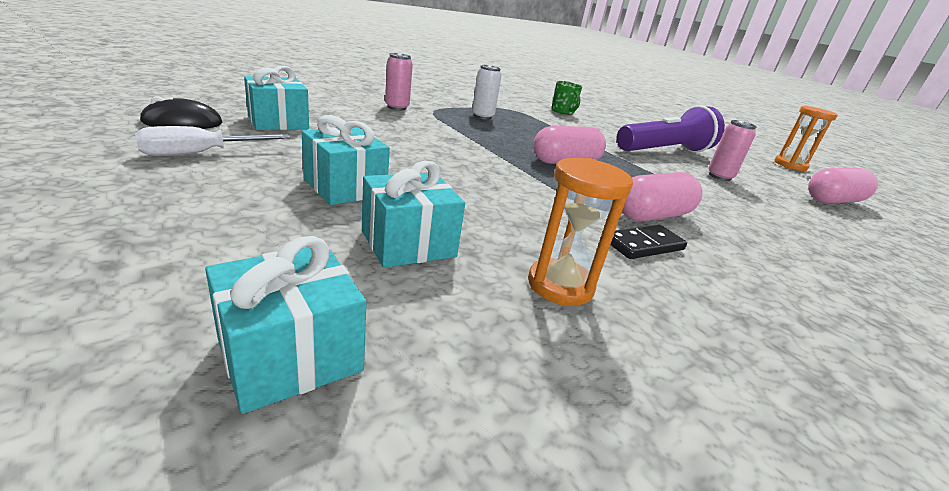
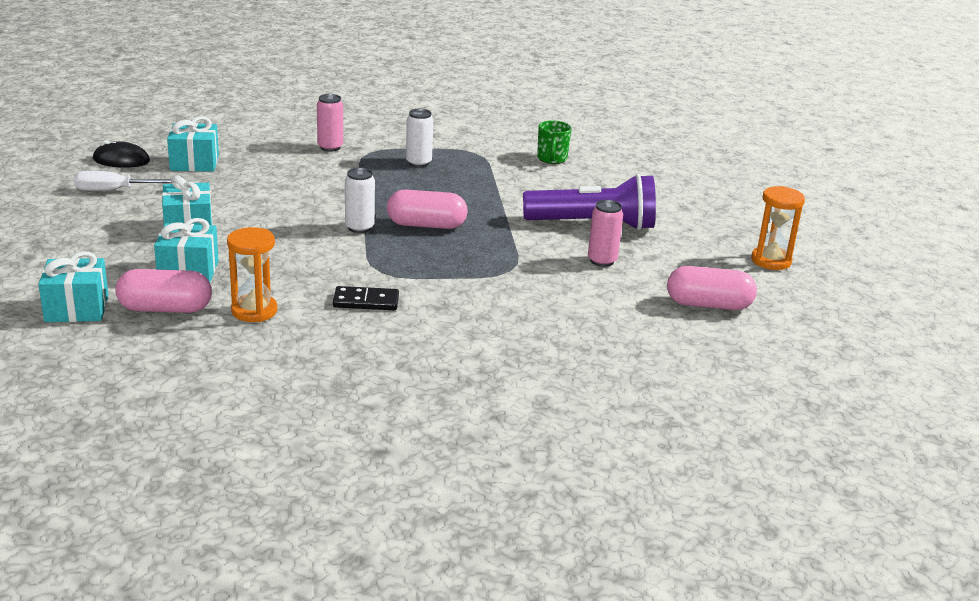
camera: 30 degrees right, 0 degrees up
(518, 169) = (359, 228): none -> white can
(652, 215) = (422, 283): pink capsule -> pink capsule (165, 309)

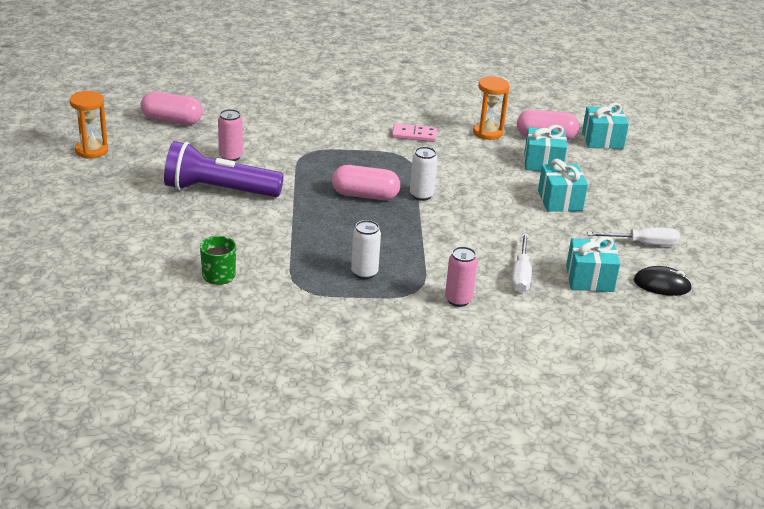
camera: 175 degrees left, 5 degrees up
(264, 164) = (521, 275): none -> white screwdriver
(366, 301) = (414, 135): black domino -> pink domino

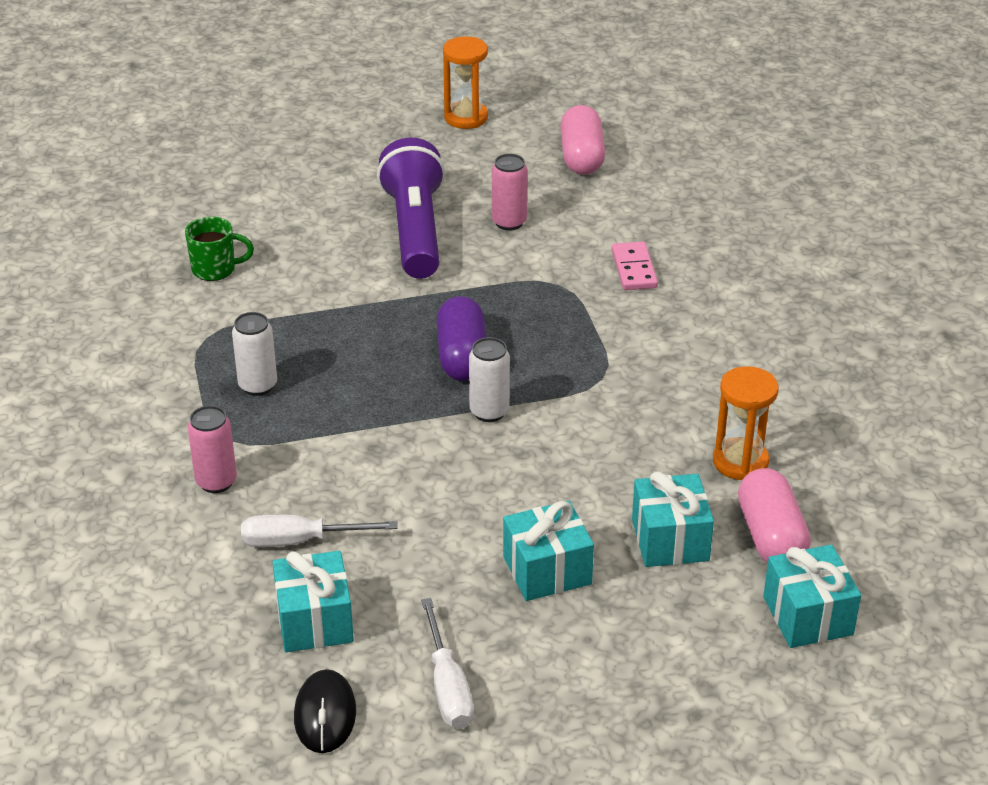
camera: 80 degrees right, 5 degrees up
(365, 195) = (462, 357): pink capsule -> purple capsule
(414, 135) = (678, 380): pink domino -> pink domino (633, 269)

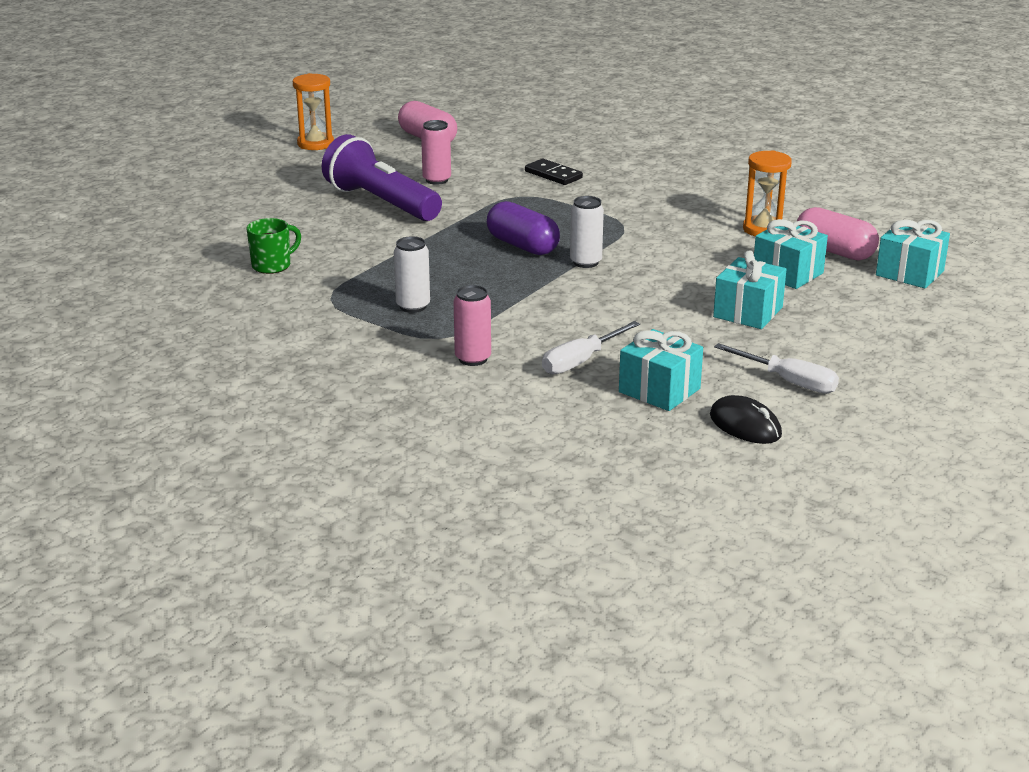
camera: 40 degrees left, 10 degrees down
(633, 269) = (553, 175): pink domino -> black domino

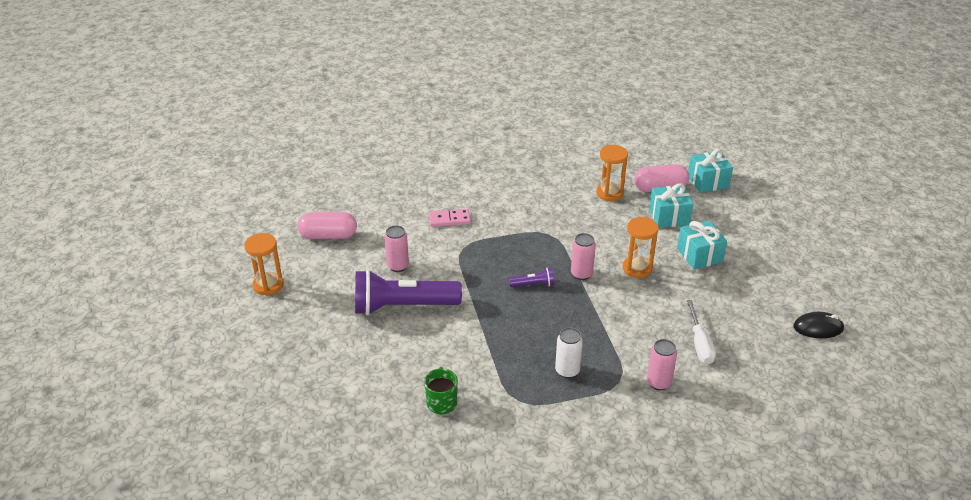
camera: 50 degrees left, 10 degrees up
(522, 246) = (533, 284): purple capsule -> purple flashlight
(553, 175) = (449, 219): black domino -> pink domino
(585, 262) = (581, 274): white can -> pink can
(652, 286) = (637, 268): none -> orange hourglass
(659, 390) = (757, 334): turquoise gift -> none
(788, 381) = (785, 287): white screwdriver -> none

